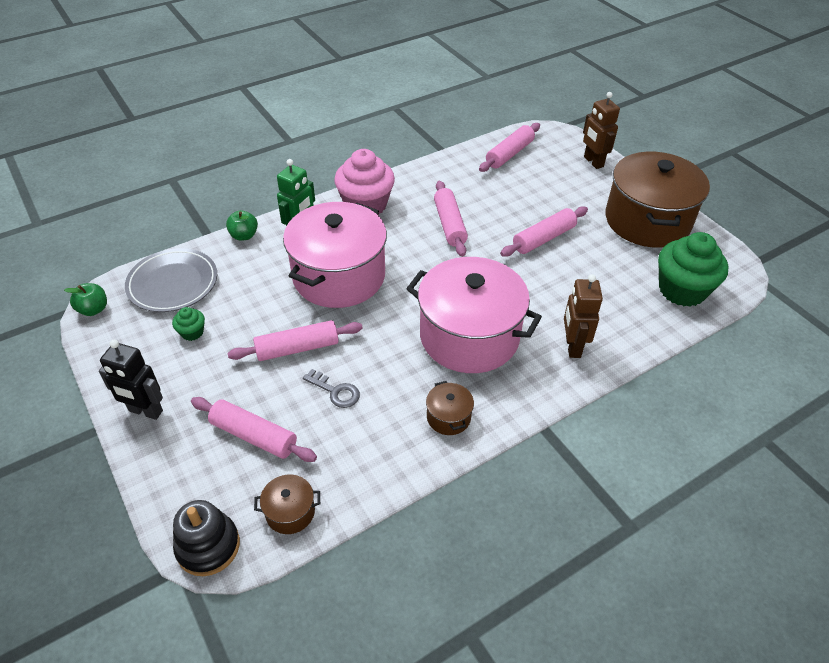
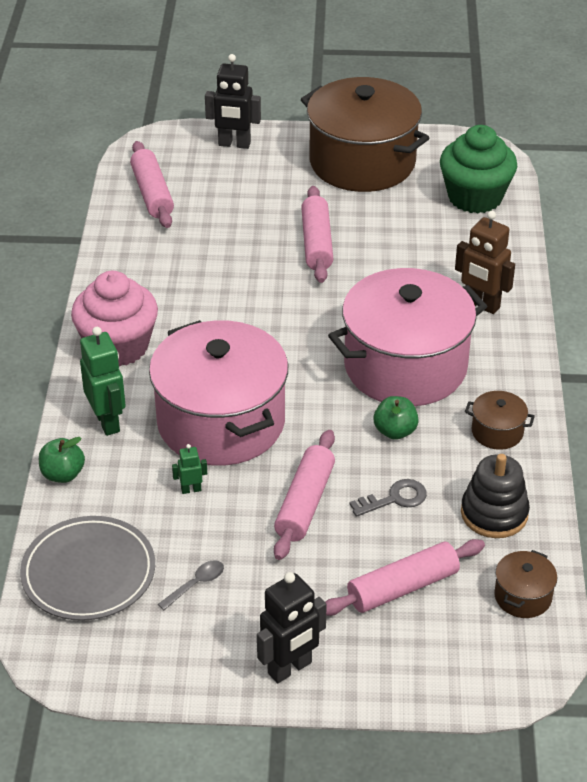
camera: 55 degrees left, 5 degrees down
(93, 309) = (63, 666): green apple -> green apple (395, 431)
(192, 332) = (196, 584): green cupcake -> grey spoon
(208, 546) = (518, 675): black stacking toy -> black stacking toy (494, 513)
(270, 291) = (191, 489): none -> green robot
(449, 224) = (223, 298): pink rolling pin -> none
(593, 162) = (234, 144): brown robot -> black robot

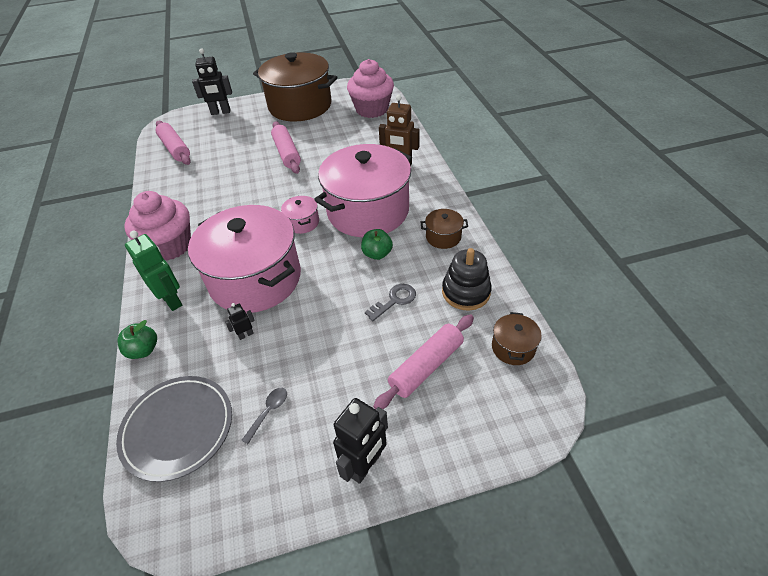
camera: 15 degrees left, 5 degrees up
(191, 489) = (245, 334): green robot -> black robot
(305, 503) = (333, 321): pink rolling pin -> none
(307, 359) = (302, 222): none -> pink pot
(475, 197) = (372, 109): green cupcake -> pink cupcake

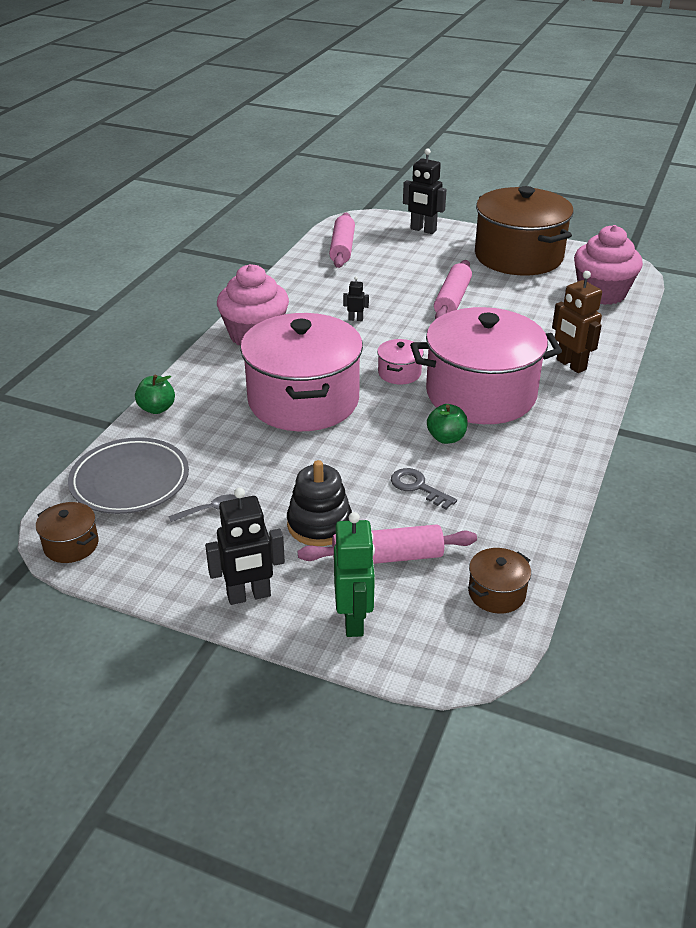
camera: 35 degrees right, 10 degrees down
(172, 300) = (214, 381): green robot -> green robot (354, 620)
(245, 334) = (249, 441): black robot -> black robot (355, 319)
(394, 300) = (418, 487): grey key -> grey key turned 135 degrees counterclockwise
(443, 237) = (538, 458): brown pot -> brown pot (71, 545)
(466, 292) = (503, 519): black stacking toy -> black stacking toy (319, 524)

